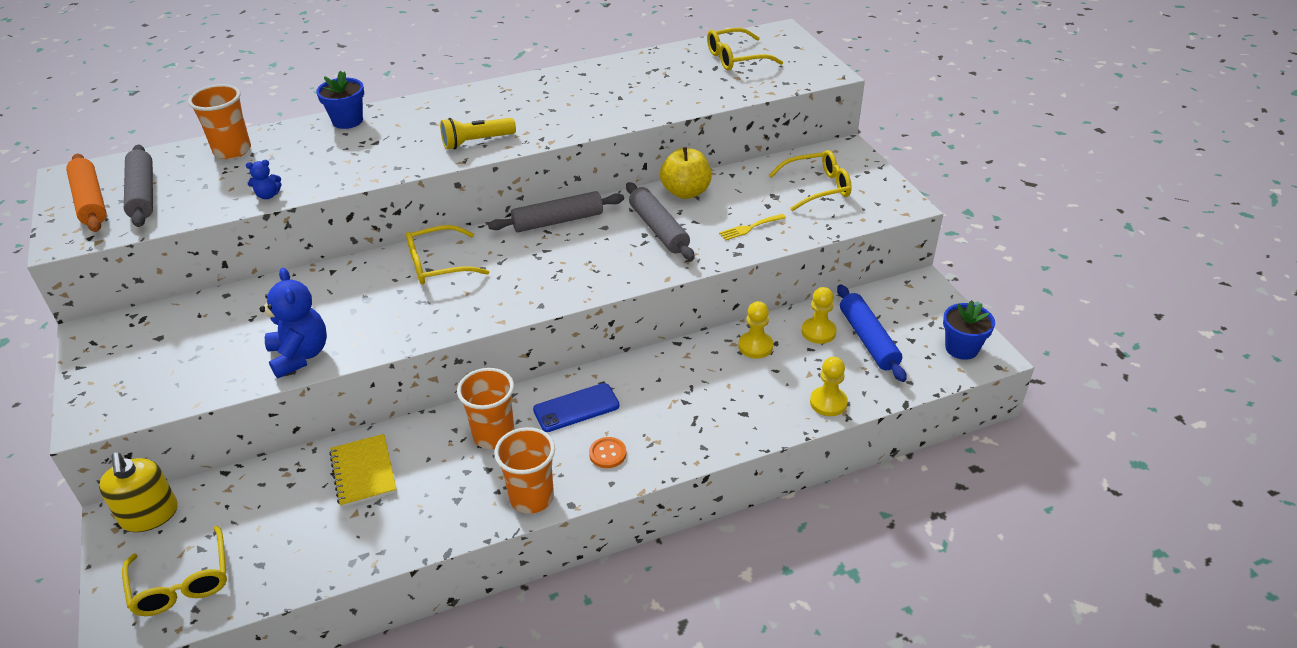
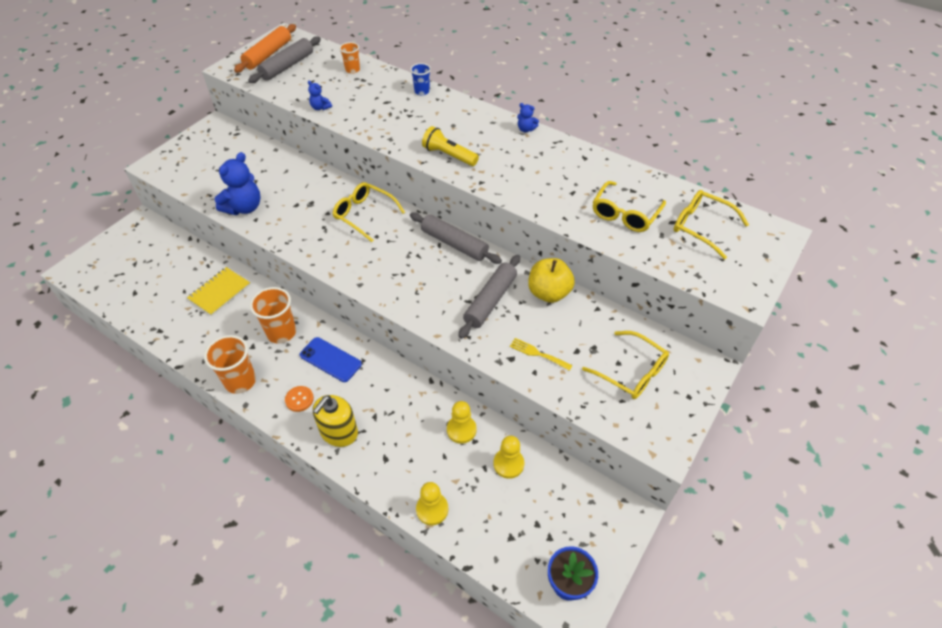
camera: 55 degrees right, 10 degrees up
(149, 515) = (147, 230): yellow soap dispenser -> yellow soap dispenser (339, 432)
(182, 582) = (110, 271): yellow glasses -> yellow glasses (625, 214)
(232, 151) = (352, 70): orange cup -> orange cup, size x0.58
(347, 121) = (422, 91): blue flower pot -> blue cup
(500, 86) = (526, 129): none -> blue teddy bear
(868, 340) = (525, 504): blue rolling pin -> none

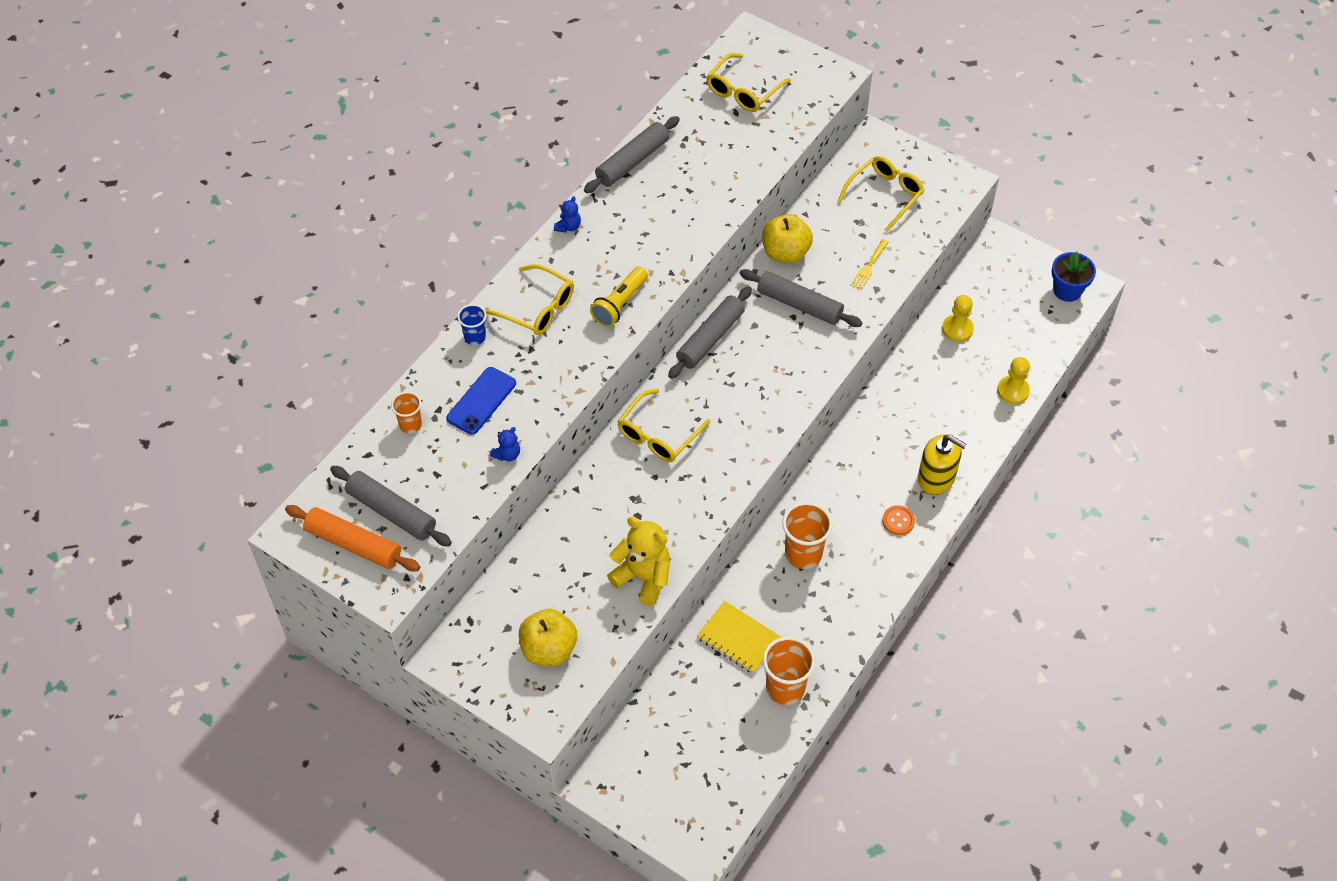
camera: 90 degrees left, 5 degrees up
(204, 166) = (549, 649): none -> yellow apple
(240, 381) = (878, 586): orange cup -> orange cup (785, 688)
(244, 207) = (643, 577): blue teddy bear -> yellow teddy bear
(330, 359) = (841, 496): blue phone -> blue phone (481, 401)
(461, 430) = (922, 368): yellow pawn -> none
(599, 160) = (632, 162): none -> grey rolling pin
(625, 214) = (724, 148): yellow glasses -> yellow glasses (537, 308)

